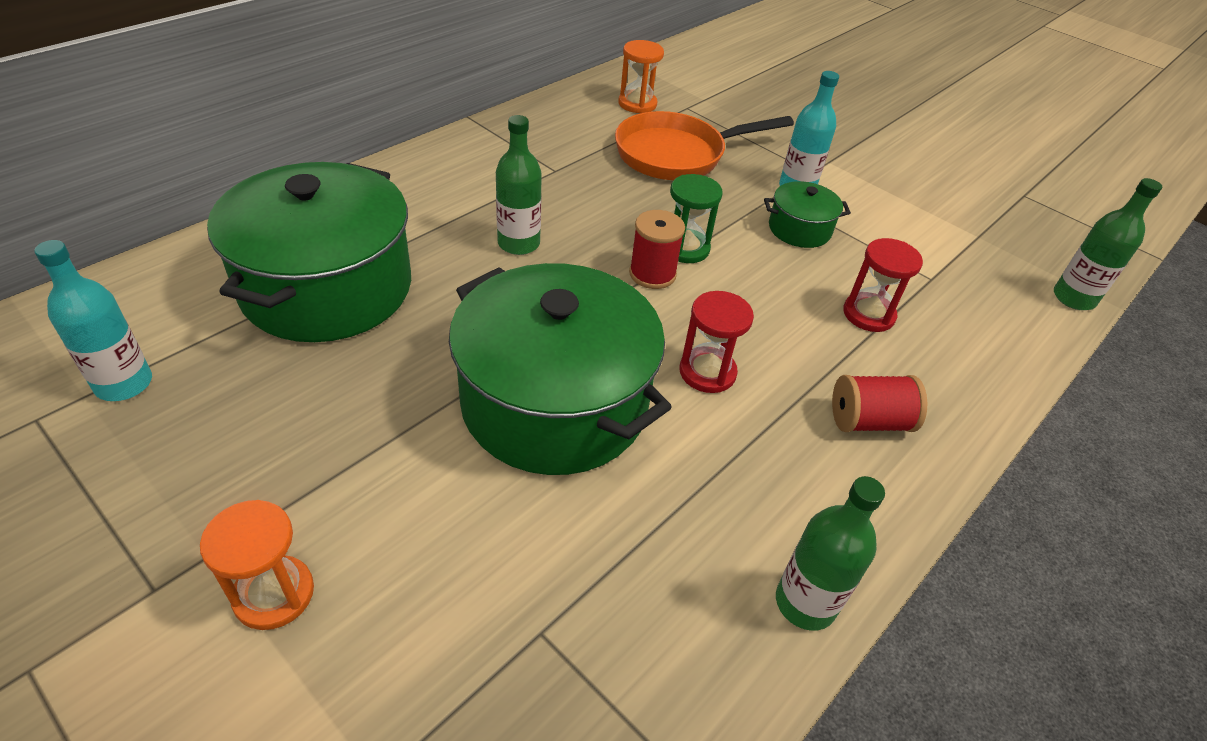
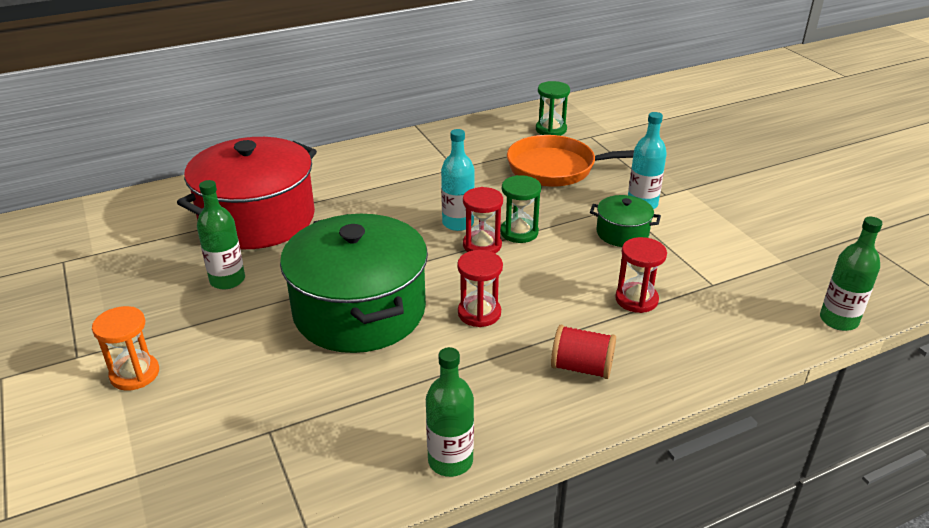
camera: 25 degrees right, 10 degrees down
(124, 384) = (116, 252): turquoise bottle -> turquoise bottle (458, 223)
(327, 287) = (257, 219): green pot -> red pot
(518, 243) = (398, 211): green bottle -> green bottle (227, 280)
(637, 104) = (551, 129): orange hourglass -> green hourglass
(652, 274) = (482, 245): red spool -> red hourglass

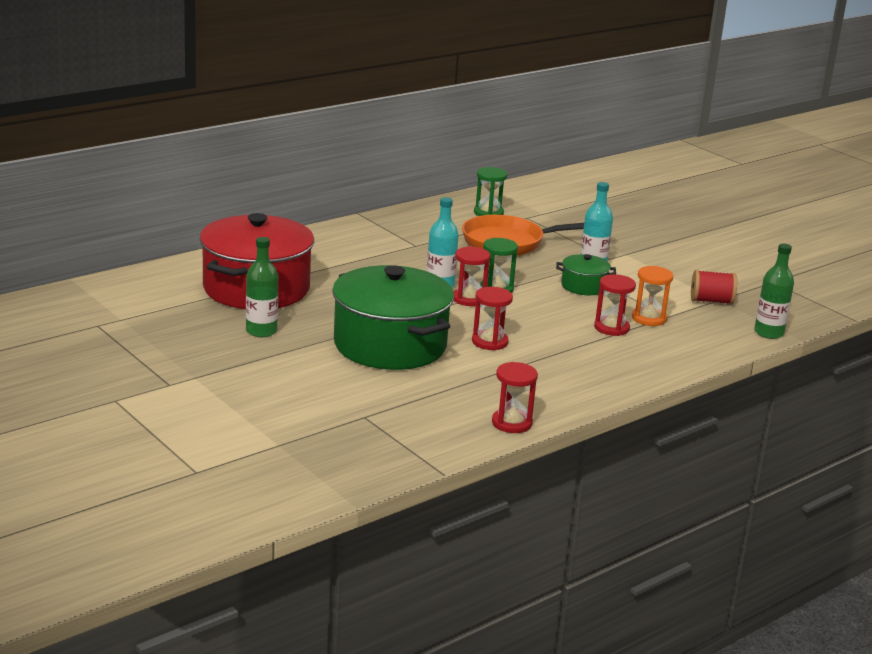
camera: 15 degrees left, 10 degrees down
(135, 374) = (229, 392): orange hourglass -> orange hourglass (649, 318)
(450, 461) = (511, 423): green bottle -> red hourglass
(581, 367) = (585, 369): red spool -> red spool (711, 301)

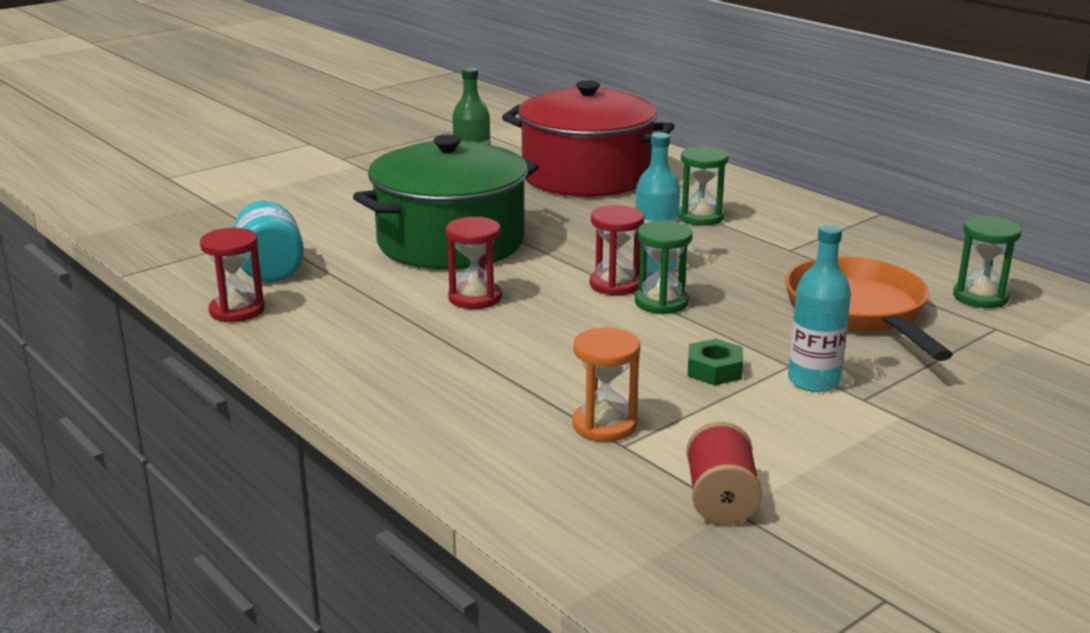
camera: 90 degrees right, 0 degrees up
(354, 262) = (700, 217): none -> green hourglass
(437, 413) = (270, 269): none -> turquoise jar
(583, 286) = (714, 370): green pot -> green nut
(611, 328) = (553, 389): red hourglass -> none
(768, 333) = (588, 561): green bottle -> none

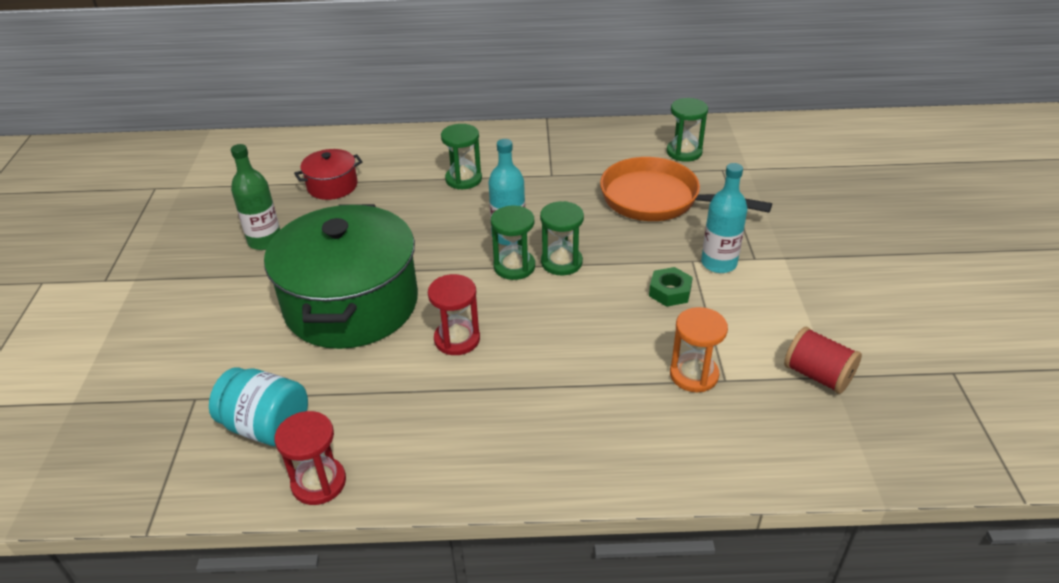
camera: 50 degrees left, 15 degrees up
(586, 176) = (332, 186): red pot -> red pot, size x0.45
(615, 284) = (514, 266): red hourglass -> green hourglass

